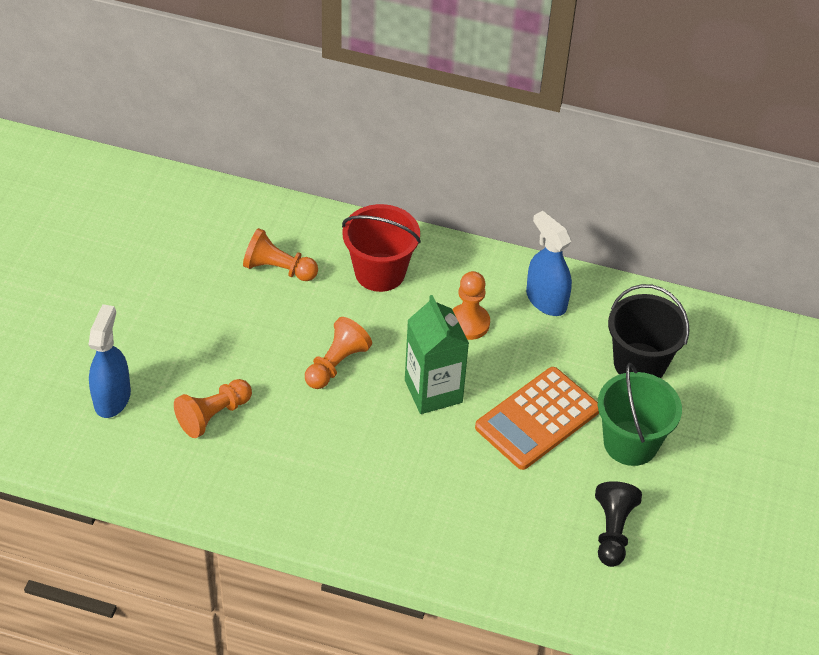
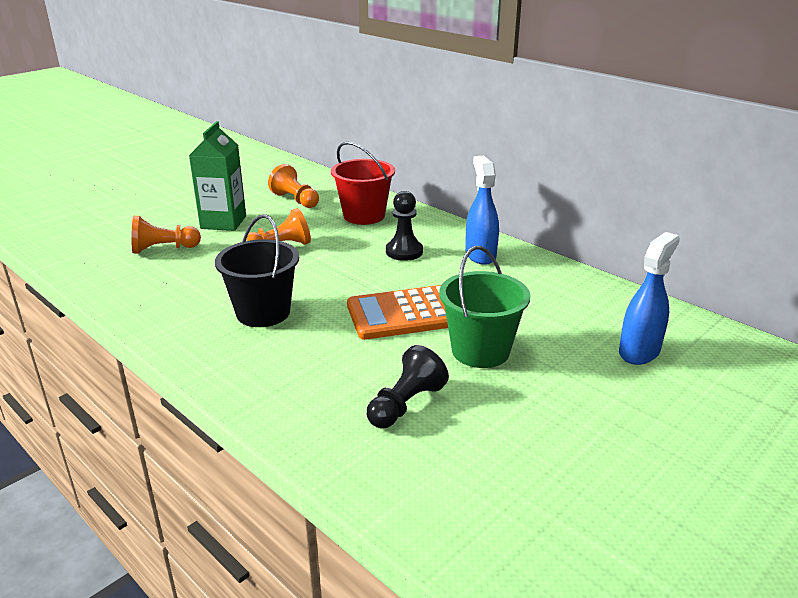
camera: 30 degrees right, 20 degrees down
(112, 398) = (113, 226): blue spray bottle -> blue spray bottle (639, 351)
(433, 391) = (336, 277): green carton -> green carton (223, 222)
(468, 323) = (404, 252): orange pawn -> black pawn
(639, 363) = (533, 306): black bucket -> black bucket (263, 313)

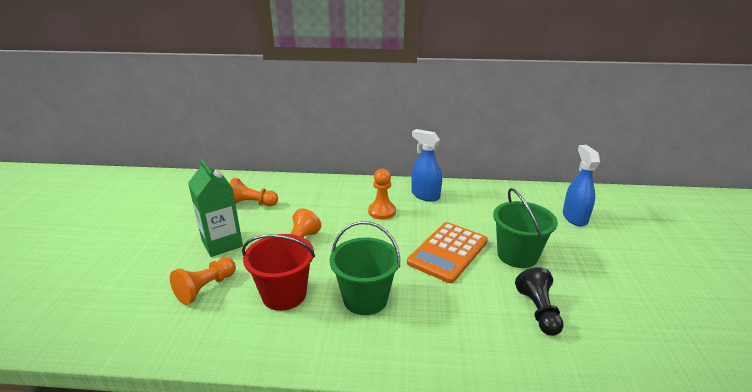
camera: 40 degrees left, 0 degrees up
(263, 313) = (365, 299): black bucket -> green bucket
(364, 216) = (318, 197): red bucket -> red bucket (284, 294)
(404, 252) = (382, 211): black pawn -> orange pawn

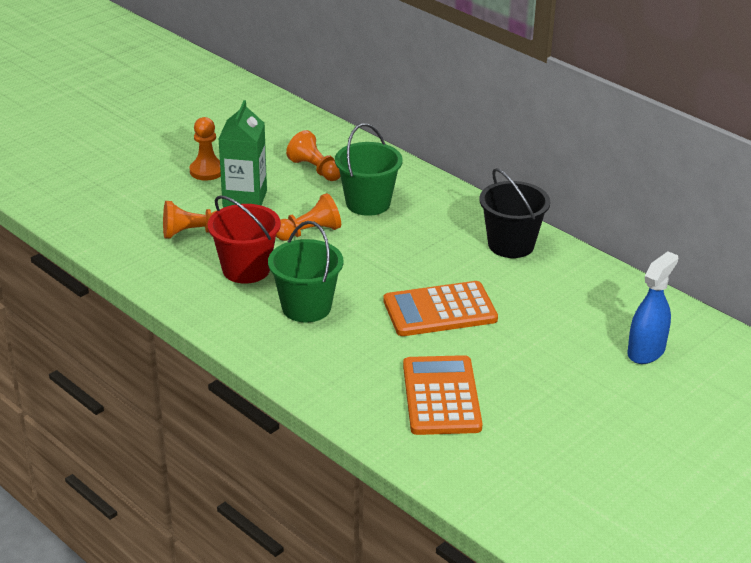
camera: 40 degrees right, 5 degrees up
(382, 211) = (434, 240): orange pawn -> orange pawn (207, 171)
(425, 195) = (511, 245): blue spray bottle -> black bucket
(517, 255) = (505, 349): green bucket -> green bucket (368, 203)
(538, 311) = (441, 396): black pawn -> orange calculator

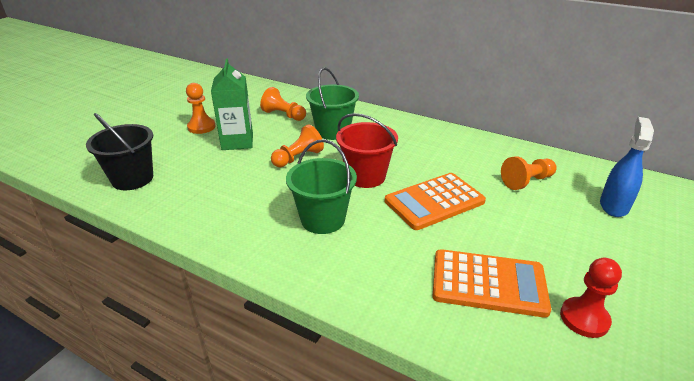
camera: 15 degrees left, 0 degrees up
(192, 233) = (201, 173): orange pawn -> orange pawn (527, 181)
(246, 269) = (257, 195): red bucket -> red bucket (365, 176)
(441, 396) = (488, 283): orange calculator -> orange calculator turned 120 degrees clockwise
(511, 245) = (452, 143): black bucket -> black bucket (132, 179)
(511, 441) = (584, 318): none -> red pawn

